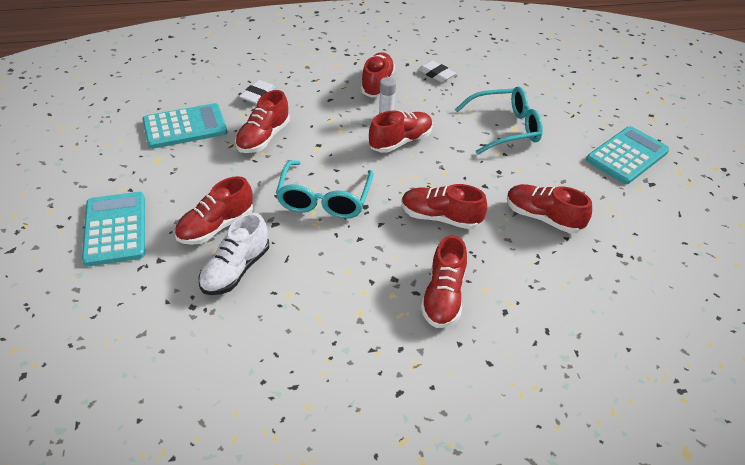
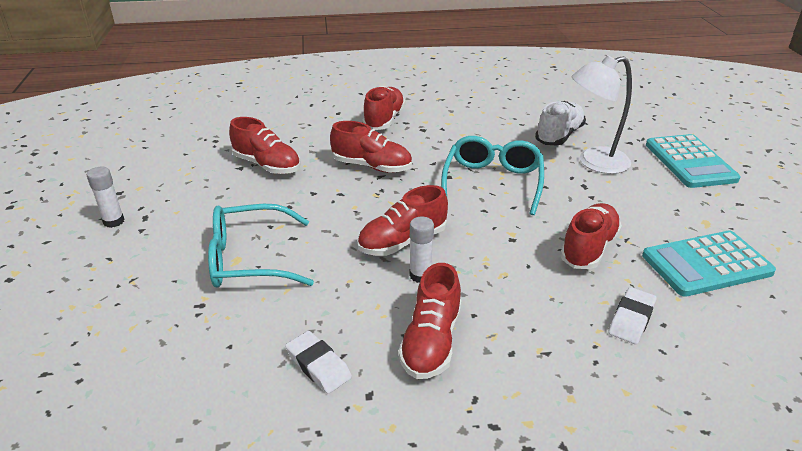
camera: 175 degrees left, 10 degrees down
(216, 226) = (594, 162): red shoe -> white lamp
(627, 156) = (114, 221): turquoise calculator -> white glue stick

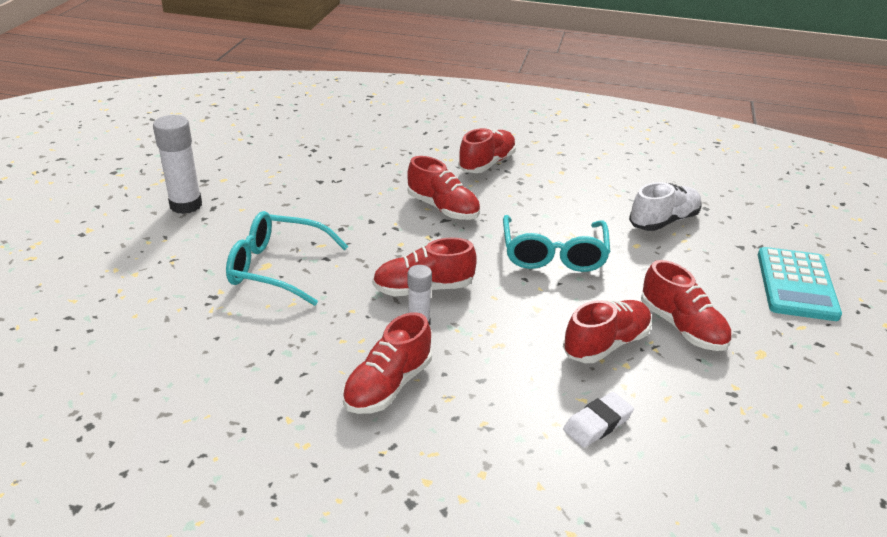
camera: 20 degrees right, 0 degrees up
(114, 221) = (186, 205): white glue stick -> white glue stick, size x1.67
(267, 165) = (345, 184): red shoe -> red shoe (682, 327)
(318, 365) = (278, 375): white eraser -> none
(492, 183) = (553, 253): turquoise glasses -> turquoise glasses turned 150 degrees clockwise
(594, 162) = (681, 259): white lamp -> none
(706, 264) = (724, 395): turquoise calculator -> none

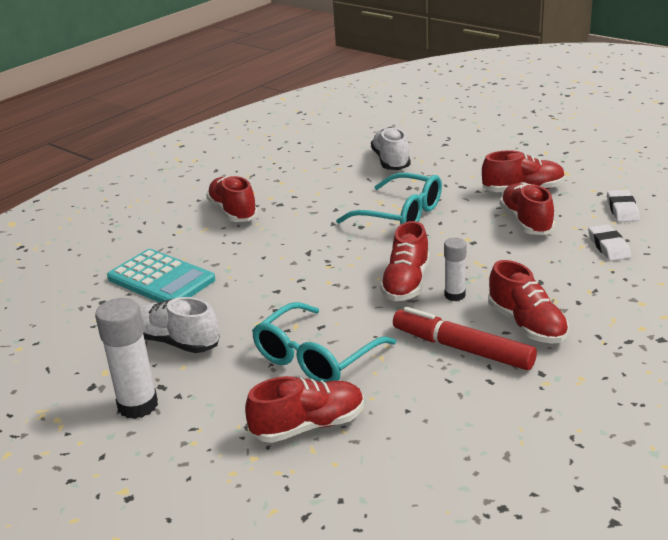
camera: 60 degrees left, 5 degrees down
(273, 196) = (176, 342): none -> white shoe
(325, 349) = (462, 348): none -> red marker
(443, 208) = (289, 249): red shoe -> red shoe (308, 426)
(703, 422) = (622, 210): none -> white eraser
(796, 284) = (501, 140): turquoise calculator -> turquoise calculator (161, 279)

